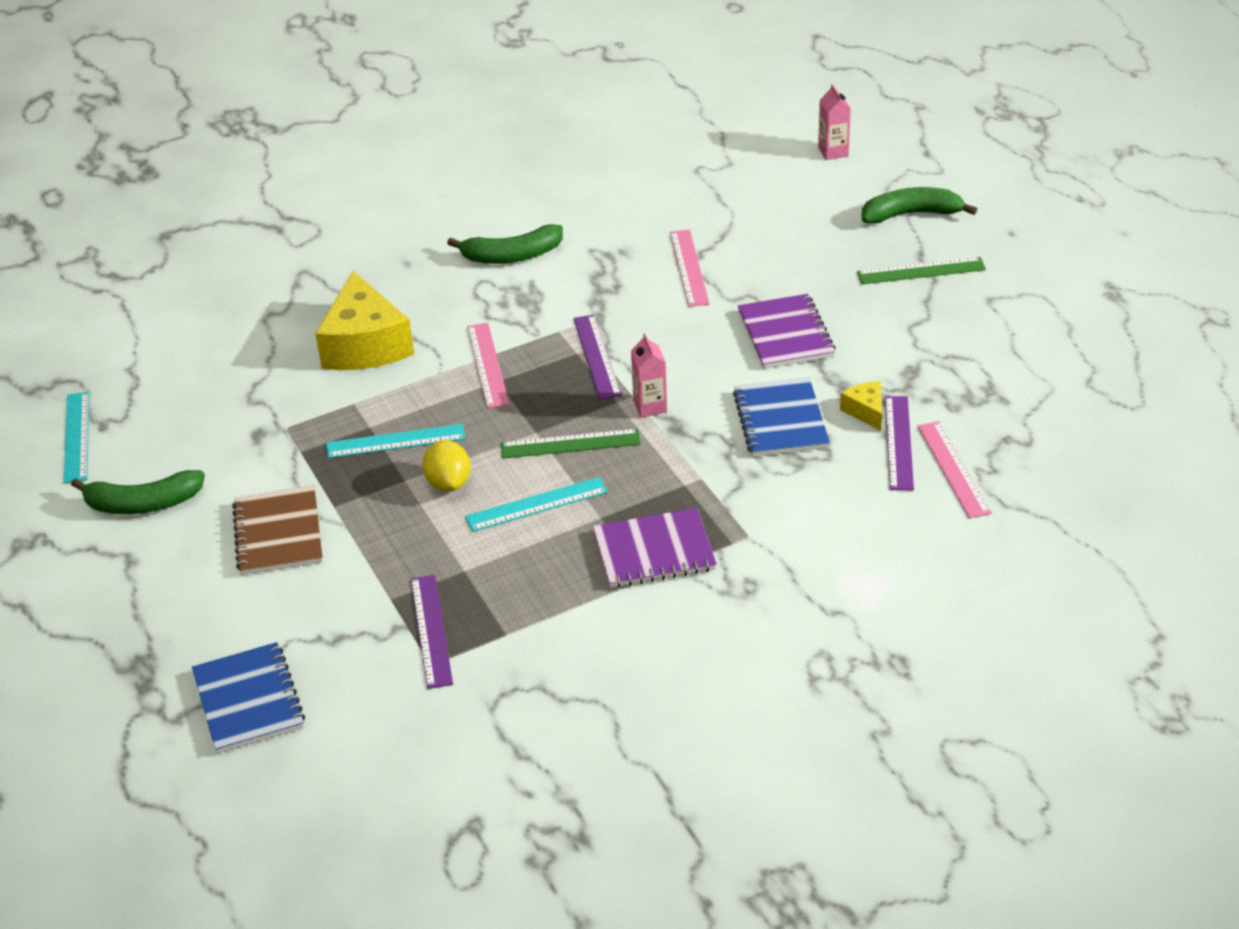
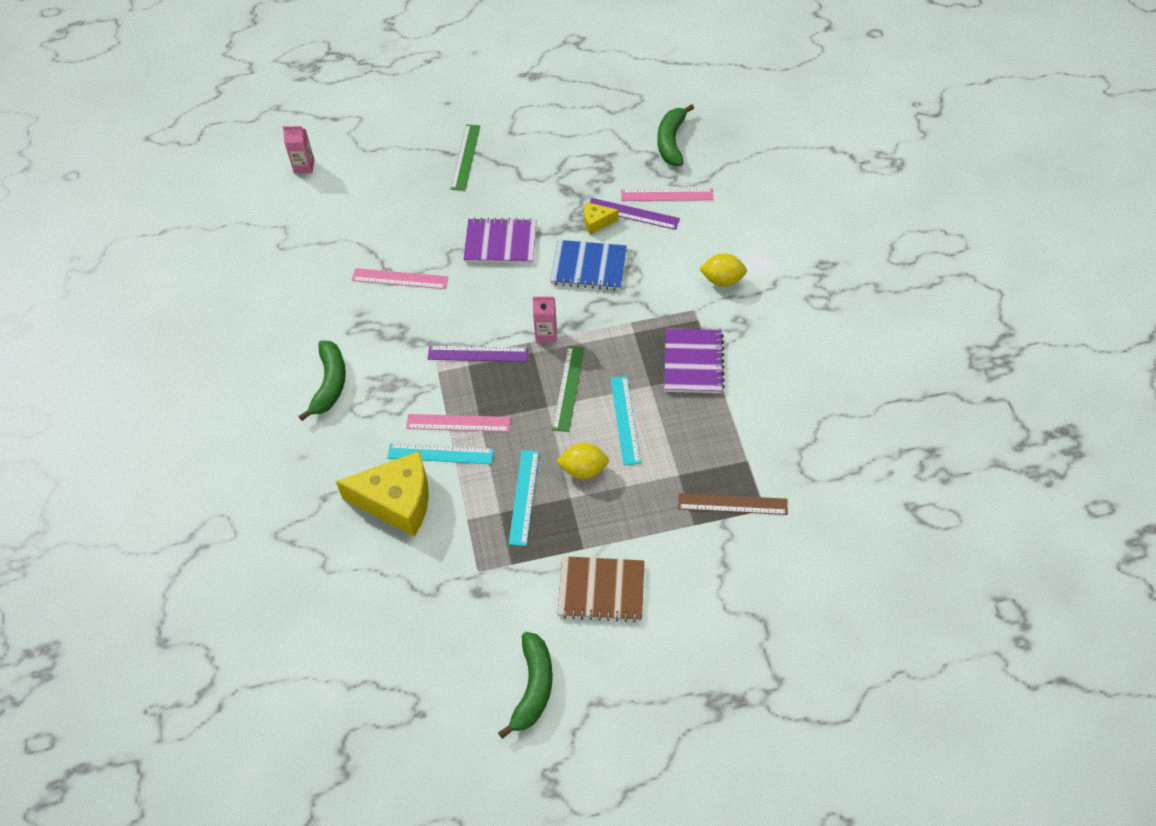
camera: 75 degrees left, 15 degrees up
(77, 437) = (426, 736): turquoise ruler -> turquoise ruler (440, 453)
(248, 700) = (772, 629): blue notebook -> none
(431, 630) = (732, 504): purple ruler -> brown ruler
(816, 555) = (722, 280): none -> yellow lemon
(911, 214) = (401, 145): green banana -> green banana (671, 141)

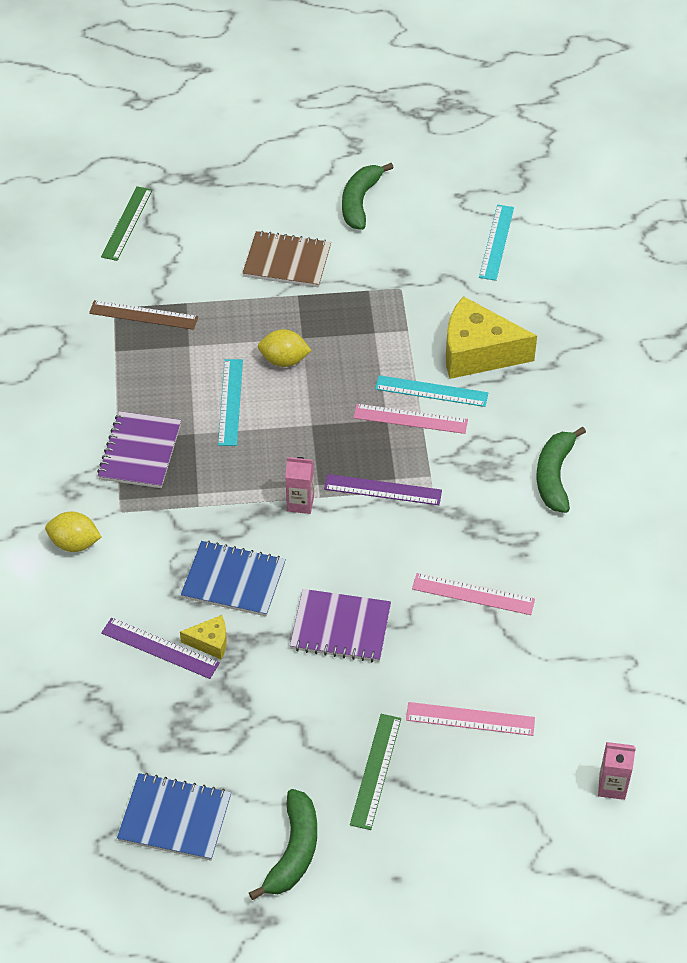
camera: 175 degrees left, 5 degrees down
(524, 497) = (348, 343): turquoise ruler -> turquoise ruler (496, 242)
(568, 388) = (285, 441): green ruler -> green ruler (127, 223)
(595, 116) = (175, 818): none -> blue notebook
(667, 195) = (107, 671): pink ruler -> pink ruler (470, 719)
(671, 141) = (76, 757): green banana -> green banana (293, 851)

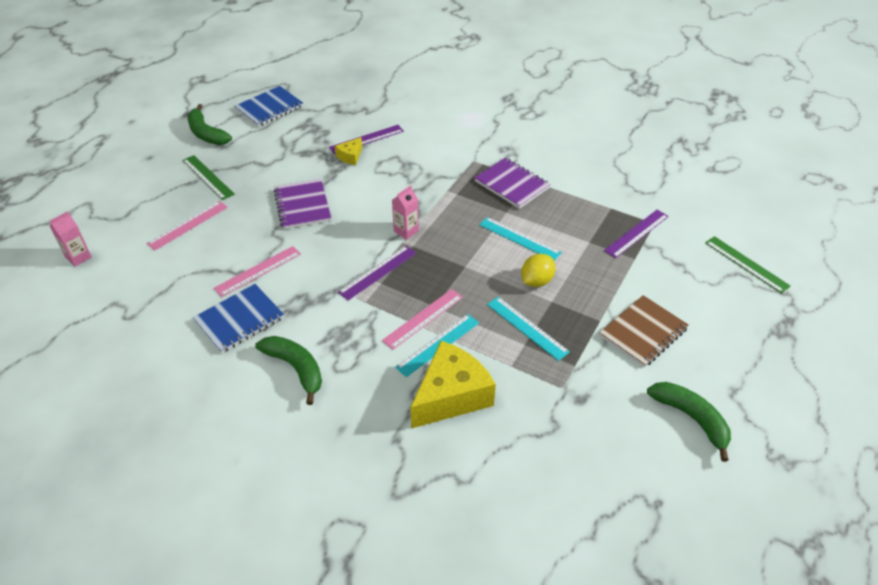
camera: 125 degrees right, 5 degrees down
(74, 543) = (466, 137): yellow lemon -> none
(143, 315) = (636, 233): brown ruler -> purple ruler
(233, 581) = (379, 181): blue notebook -> blue notebook (239, 319)
(340, 627) = (303, 205): purple notebook -> purple notebook turned 60 degrees counterclockwise
(496, 242) = (571, 493): turquoise ruler -> turquoise ruler (527, 327)

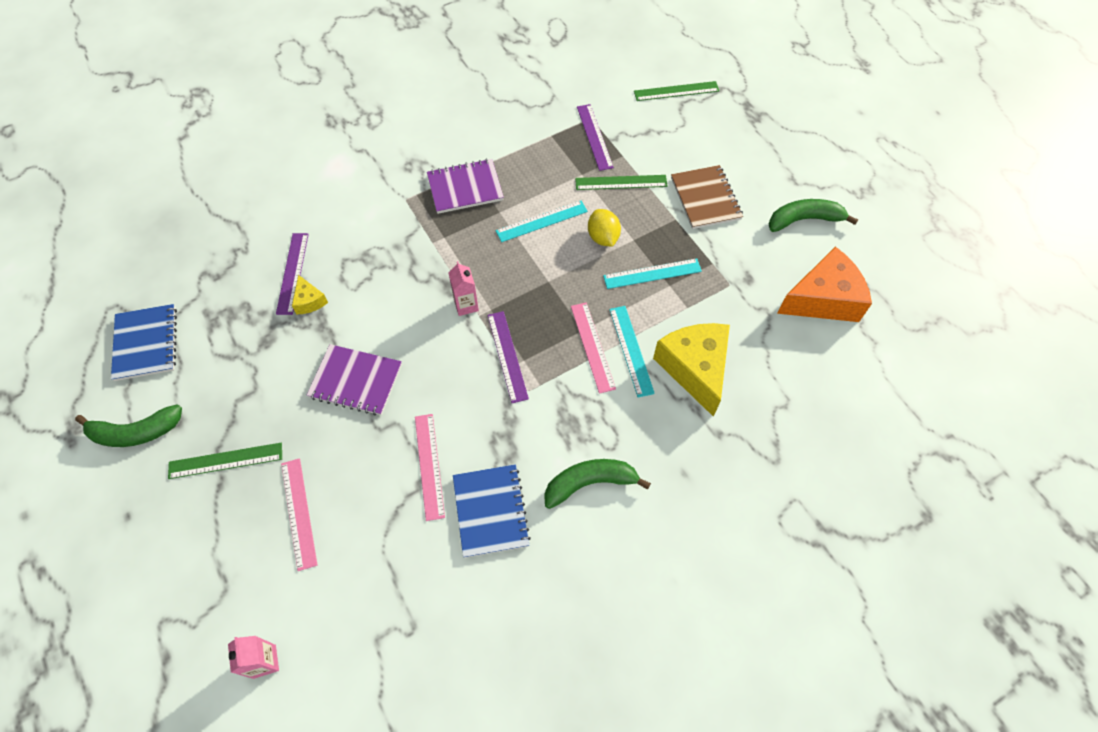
camera: 60 degrees left, 15 degrees up
(604, 269) = (621, 182): none -> green ruler
(608, 470) = (823, 299): none -> orange cheese

